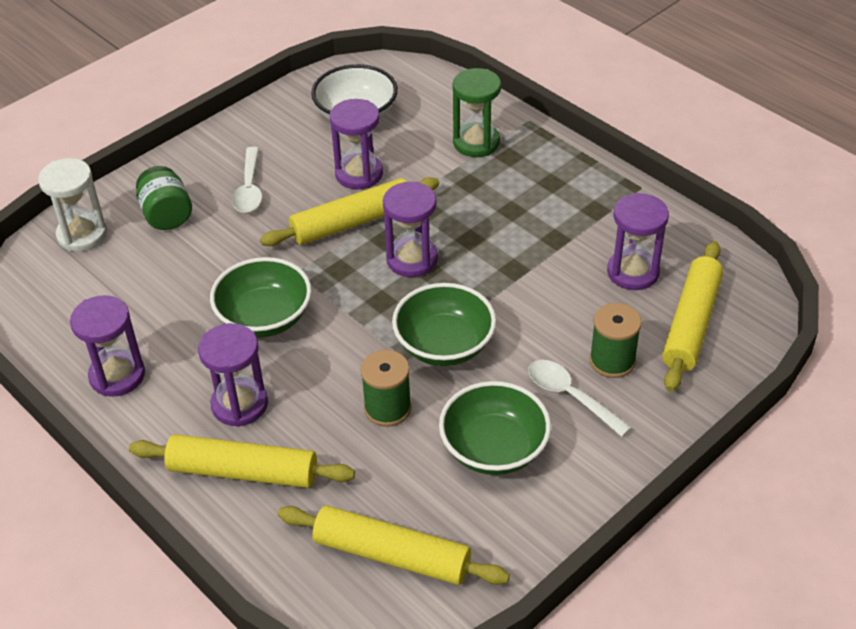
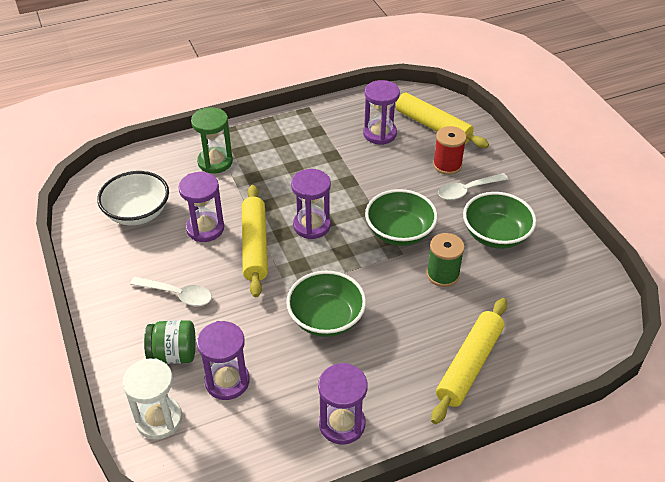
camera: 70 degrees left, 0 degrees up
(240, 404) = (405, 353): purple hourglass -> purple hourglass (227, 381)
(392, 554) = (563, 304): yellow rolling pin -> none
(612, 361) = (447, 165): green spool -> red spool

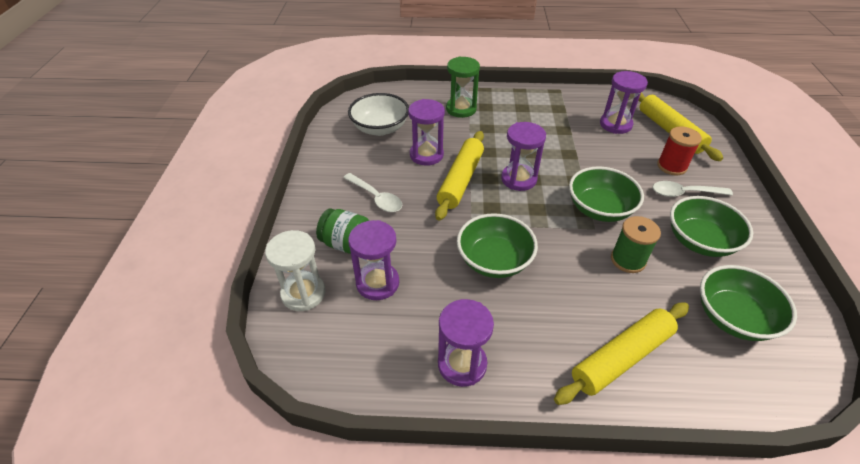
camera: 25 degrees right, 0 degrees up
(543, 296) = (733, 317): none -> green bowl

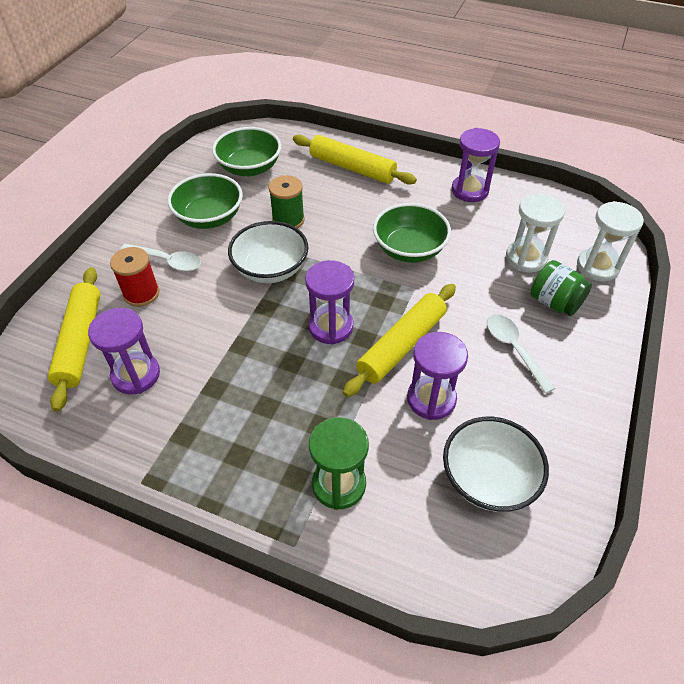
camera: 160 degrees left, 5 degrees up
(377, 283) = (526, 258): purple hourglass -> white hourglass
(599, 209) = (270, 268): green bowl -> white bowl
(622, 358) = (352, 168): yellow rolling pin -> yellow rolling pin turned 45 degrees clockwise

